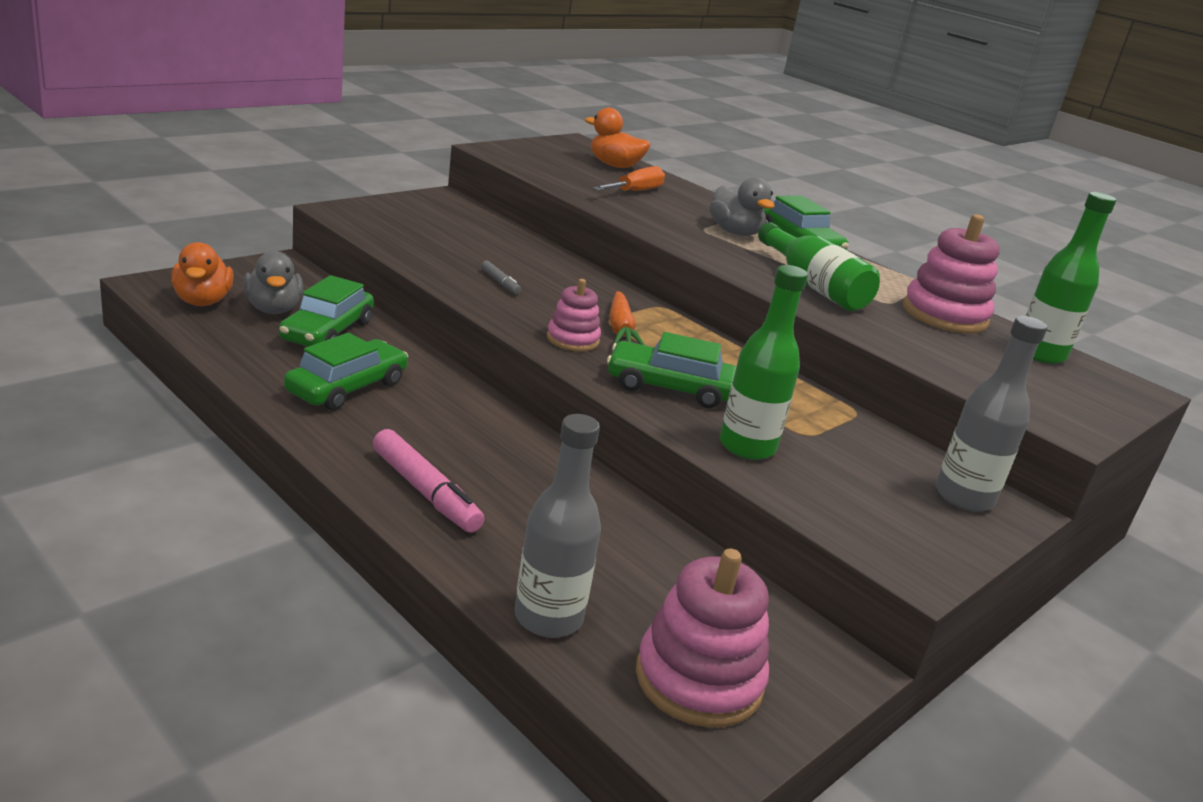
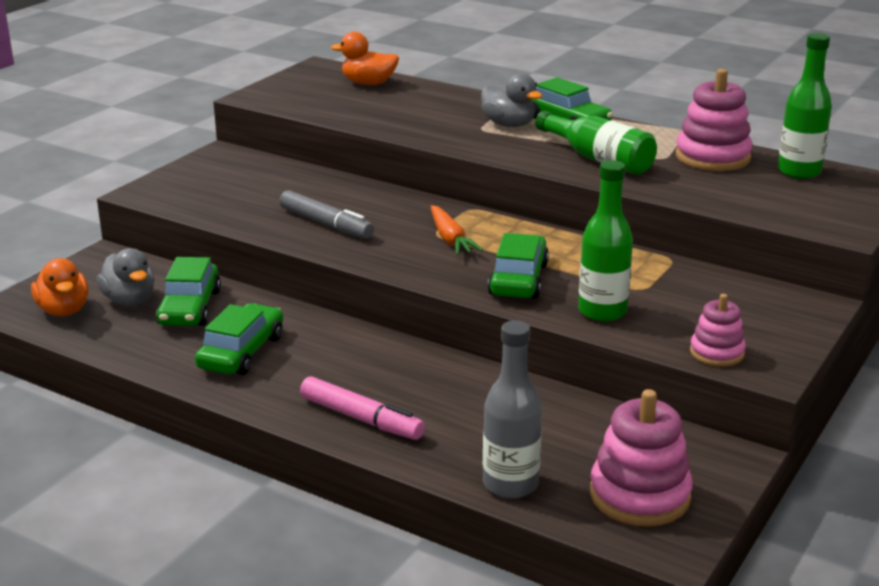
camera: 10 degrees left, 0 degrees up
(500, 282) = (326, 224): grey marker -> grey marker, size x1.96
(573, 339) = (418, 259): pink stacking toy -> pink stacking toy (717, 353)
(635, 191) = (403, 106): orange screwdriver -> none
(670, 387) = (518, 279): green car -> green car turned 105 degrees clockwise
(963, 497) = (779, 306): grey bottle -> none

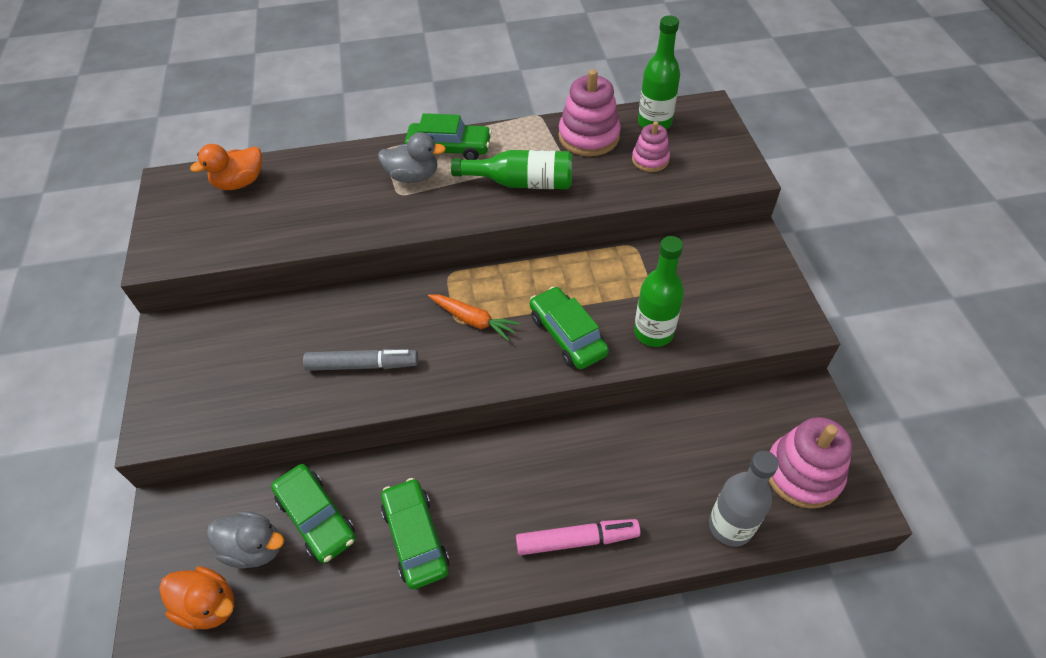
camera: 40 degrees left, 25 degrees up
(717, 353) = (756, 326): pink stacking toy -> pink stacking toy (650, 160)

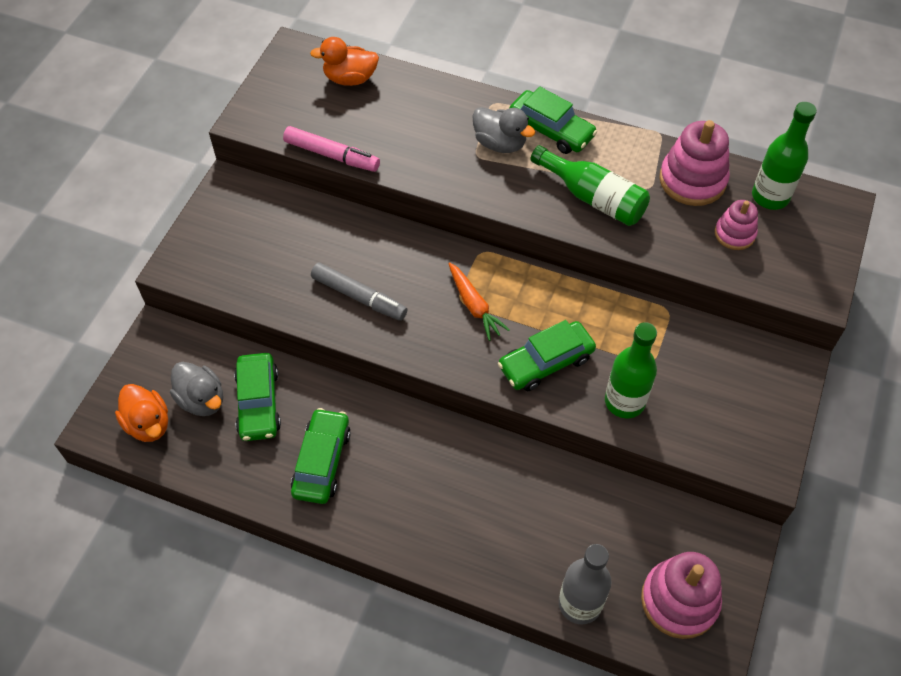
camera: 30 degrees right, 5 degrees up
(567, 335) = (546, 362): green car -> green car turned 120 degrees counterclockwise
(577, 540) = (444, 538): pink marker -> pink marker (332, 155)

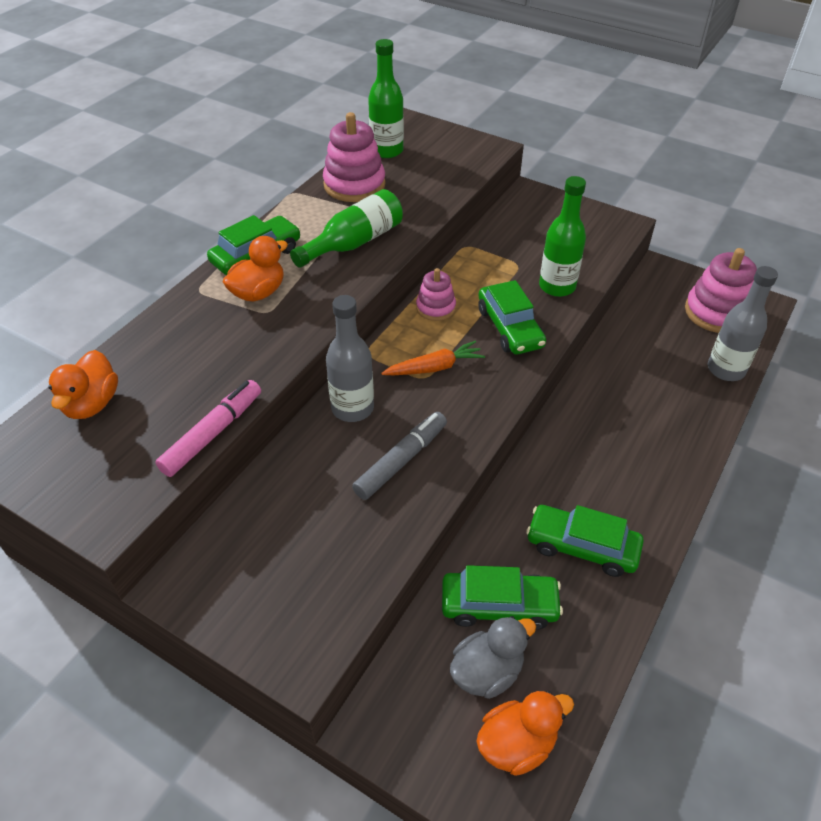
camera: 80 degrees left, 10 degrees down
(411, 253) = (352, 408): none -> grey bottle
(500, 143) = (258, 293): grey duck -> orange duck
(734, 234) = (420, 174): pink stacking toy -> pink stacking toy (435, 308)

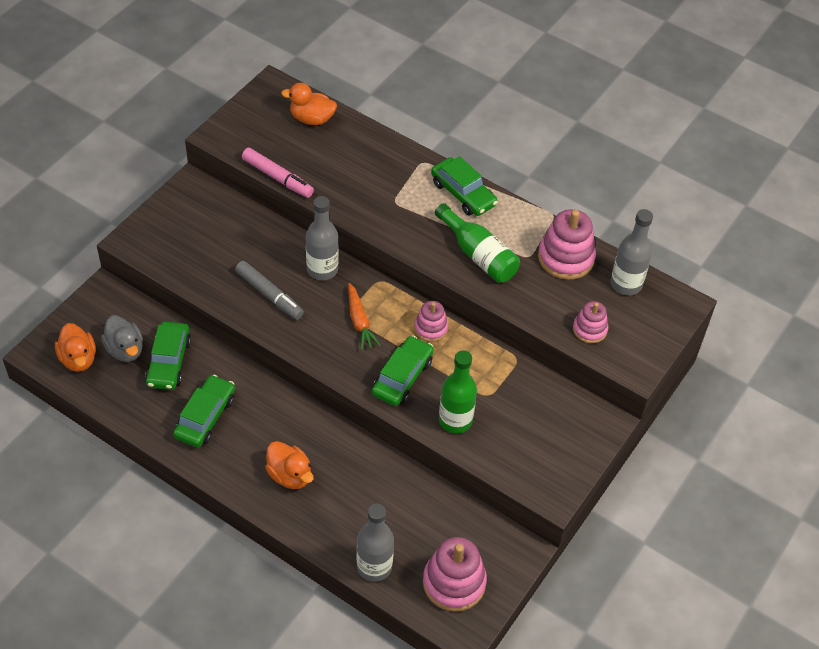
camera: 90 degrees right, 5 degrees up
(258, 293) = (417, 196): orange duck -> orange duck (290, 475)
(386, 151) = (626, 284): green bottle -> grey bottle
(448, 172) = (589, 329): none -> pink stacking toy
(510, 328) = (402, 377): green car -> green car turned 135 degrees clockwise

